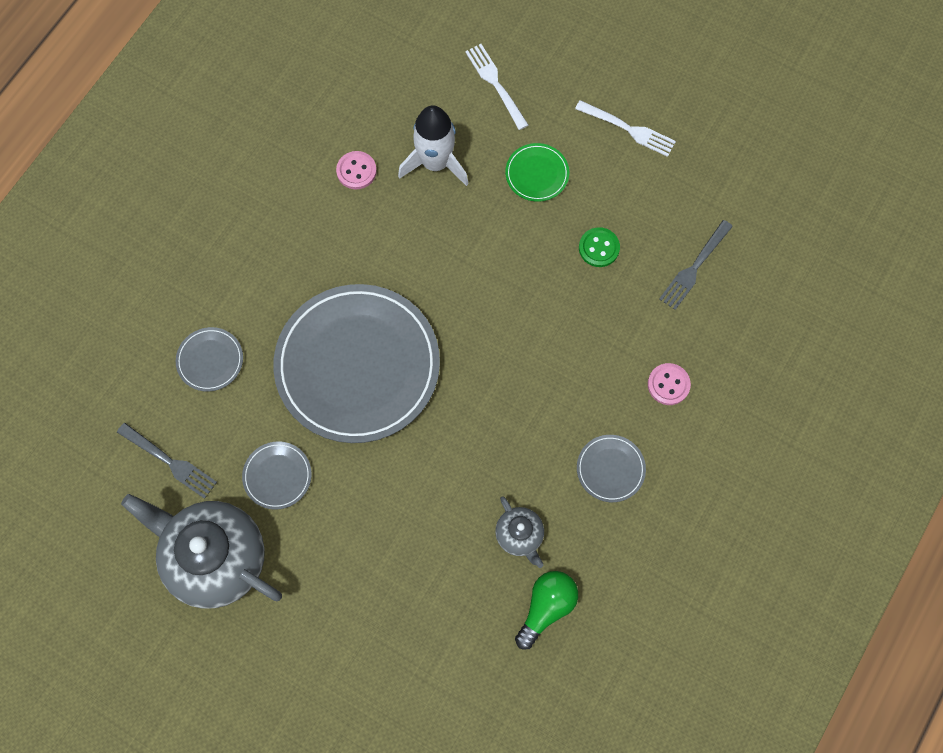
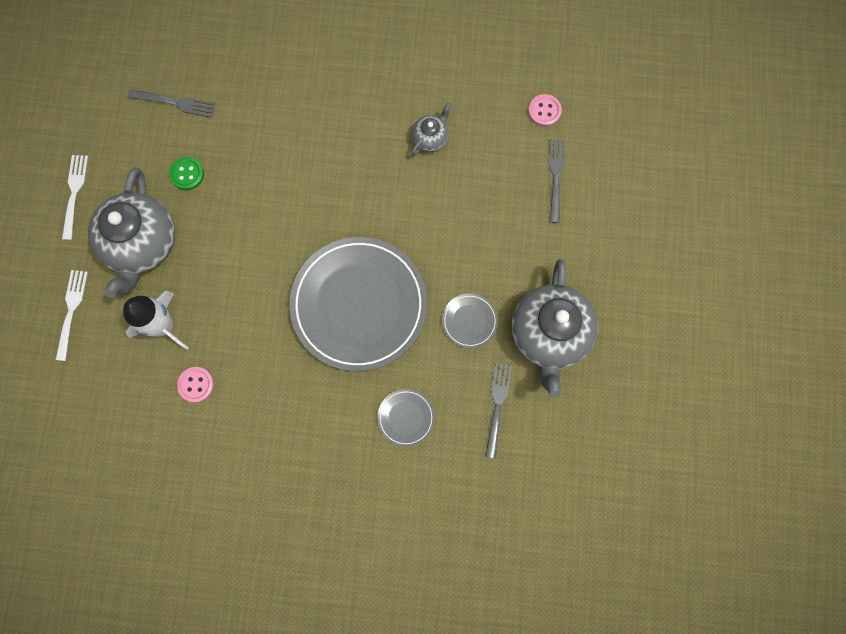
camera: 115 degrees left, 5 degrees up
(398, 664) = (556, 177): none -> grey fork
(495, 84) = (71, 311): white fork -> white fork turned 150 degrees clockwise
(537, 174) = (142, 244): green plate -> grey teapot
(546, 607) = (470, 101): green light bulb -> none
(610, 469) = (355, 99): grey plate -> none
(668, 384) = (275, 86): pink button -> pink button (544, 111)

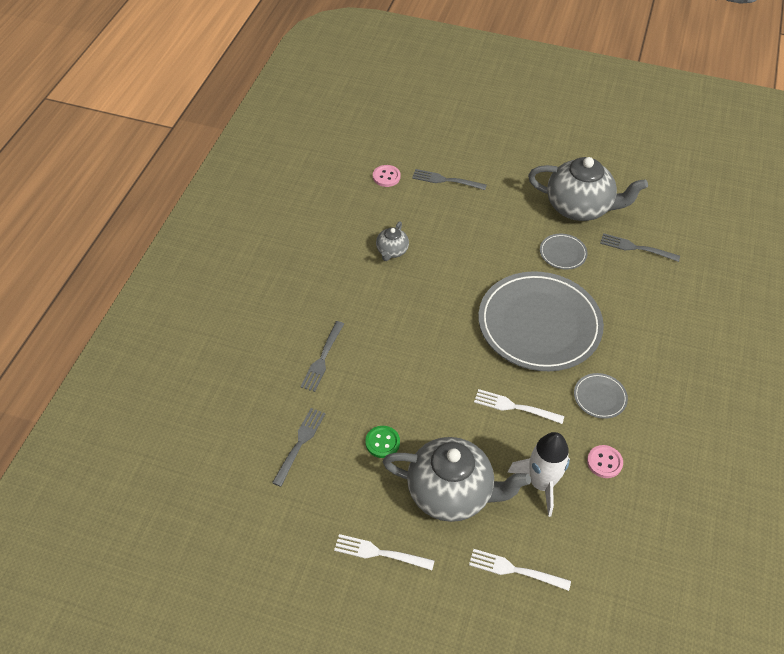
camera: 80 degrees left, 25 degrees down
(247, 291) = (515, 407): none -> white fork
(274, 100) = (322, 358): none -> grey fork
(406, 417) = (644, 308): grey plate -> grey plate (600, 397)
(430, 138) = (392, 251): grey teapot -> grey teapot turned 120 degrees counterclockwise

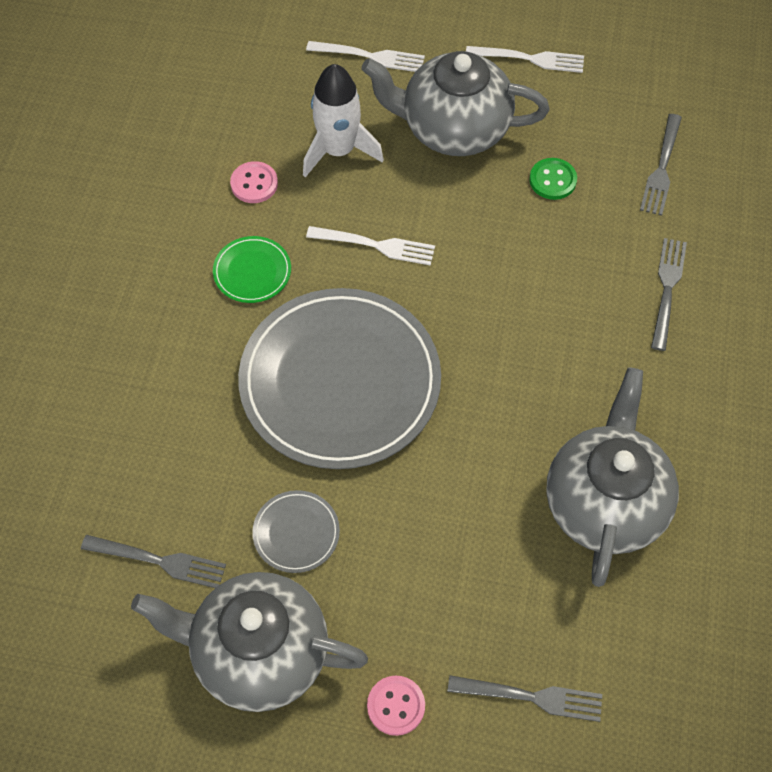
camera: 175 degrees right, 10 degrees up
(386, 177) = (654, 692): pink button -> pink button (396, 706)
(392, 251) = (605, 502): grey teapot -> grey teapot, size x2.14
(600, 397) = (252, 272): grey plate -> green plate

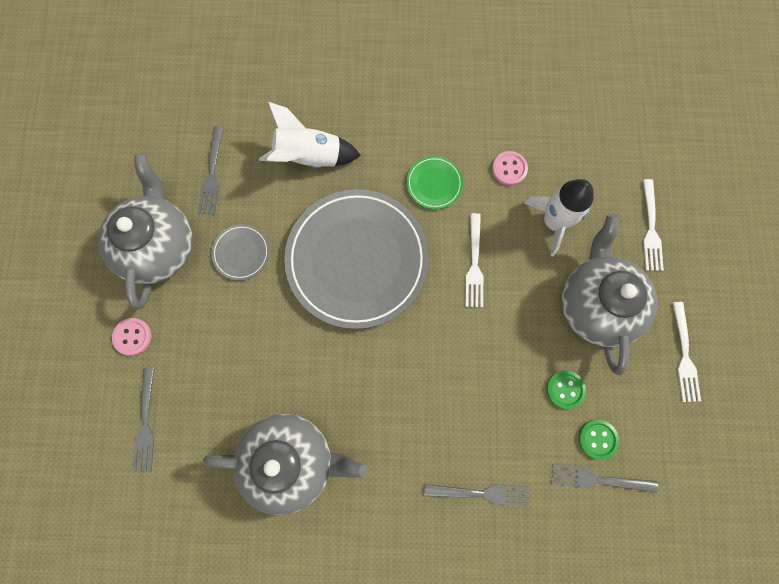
camera: 80 degrees right, 15 degrees up
(169, 421) = (309, 157): none -> white rocket
(615, 160) = (597, 439): none -> green button

